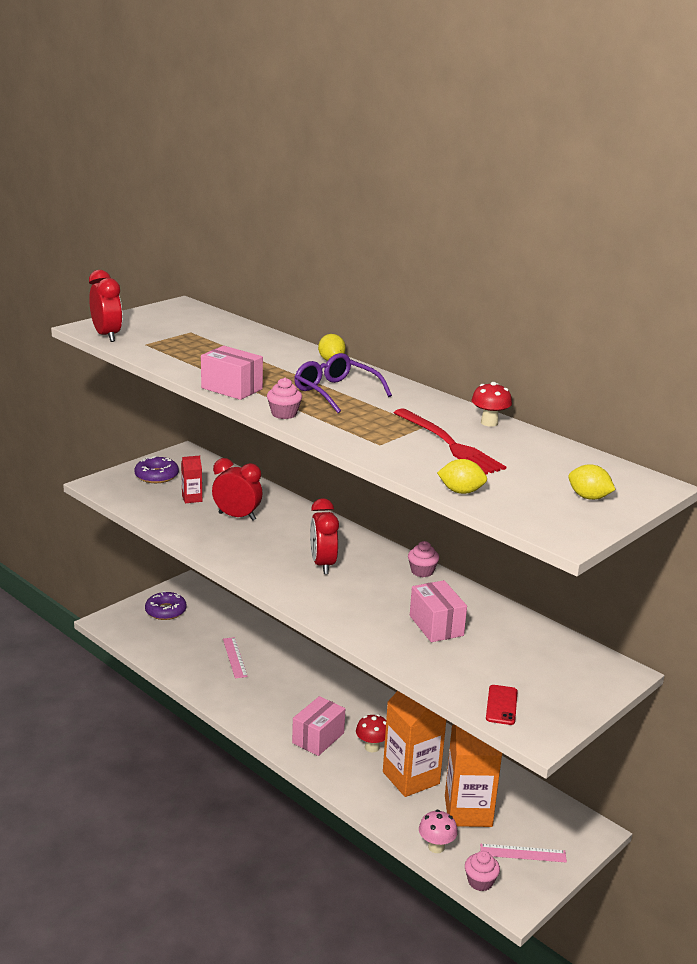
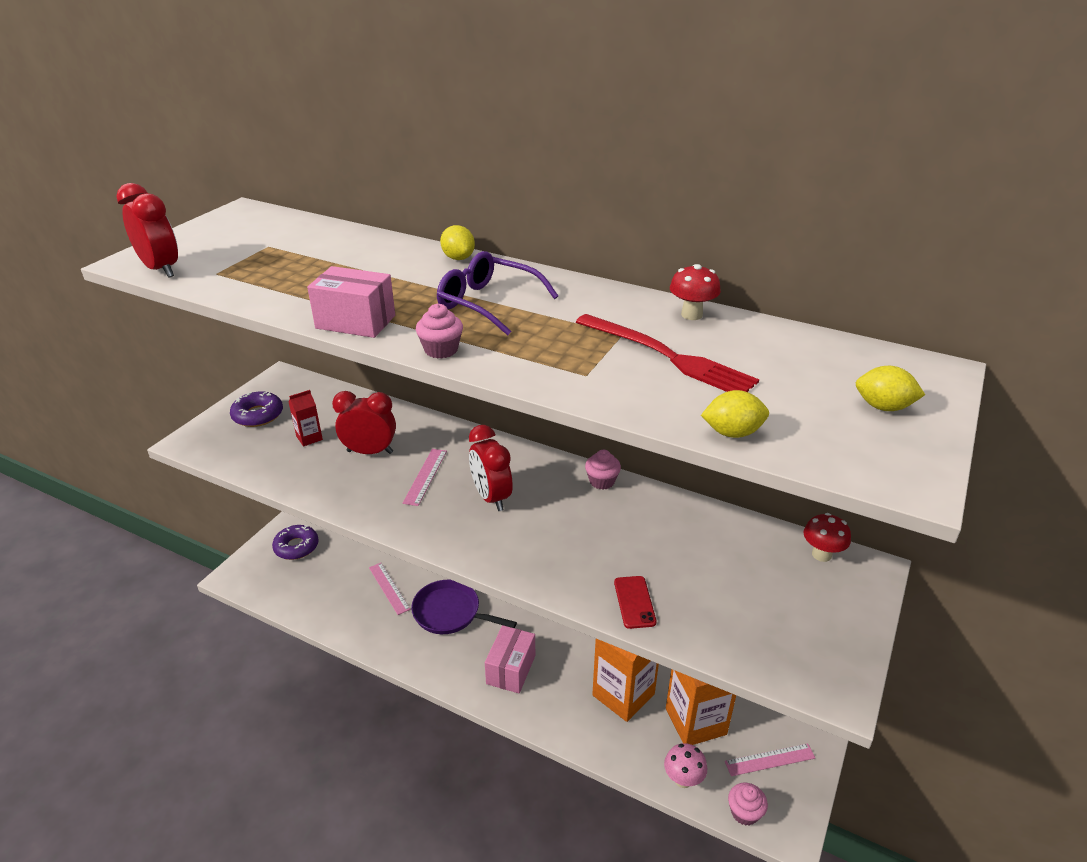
camera: 15 degrees left, 10 degrees up
(275, 541) = (425, 476): none -> pink ruler
(281, 686) = (450, 612): none -> purple pan
(372, 747) = (570, 666): red mushroom -> red mushroom (821, 554)
(436, 625) = (651, 554): pink box -> none
(501, 705) = (775, 654): red phone -> red phone (634, 602)

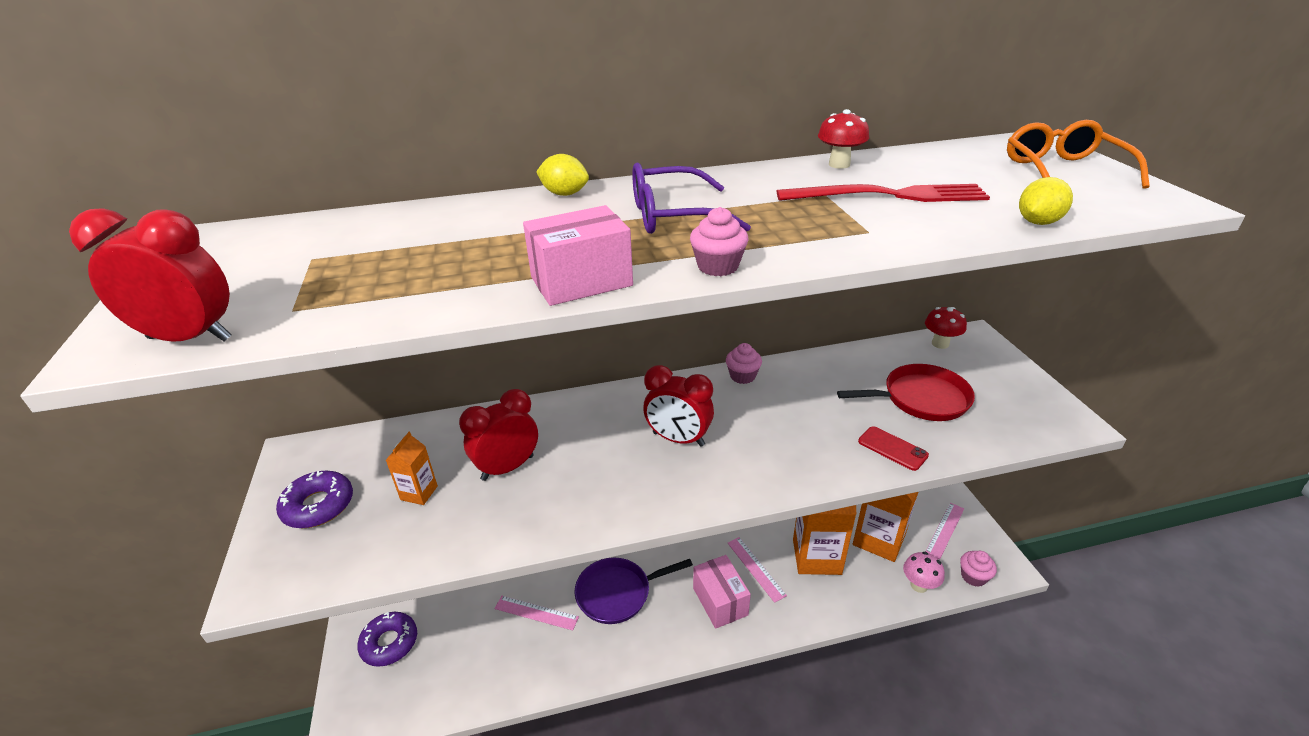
camera: 40 degrees left, 0 degrees up
(309, 438) = (419, 493): red carton -> orange carton
(425, 476) = (595, 457): pink ruler -> pink ruler (756, 568)
(723, 584) = (921, 398): none -> red pan
(883, 407) = (1063, 170): yellow lemon -> orange glasses

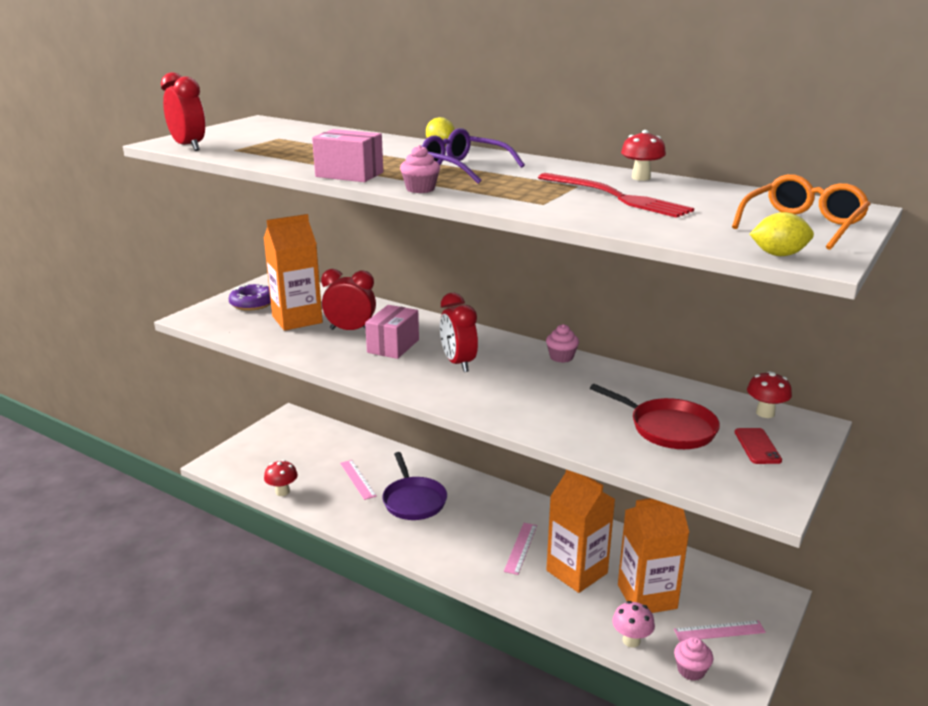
camera: 45 degrees right, 10 degrees down
(389, 643) = (274, 444): purple donut -> none
(419, 493) = (297, 319): orange carton -> orange carton, size x2.16
(477, 692) = (282, 492): none -> red mushroom
(617, 593) = (414, 500): purple pan -> purple pan turned 135 degrees counterclockwise
(720, 601) = (469, 546): pink box -> pink box (393, 346)
(892, 448) = (584, 436): red phone -> red phone (757, 446)
(1038, 222) = (665, 233): yellow lemon -> yellow lemon (778, 255)

